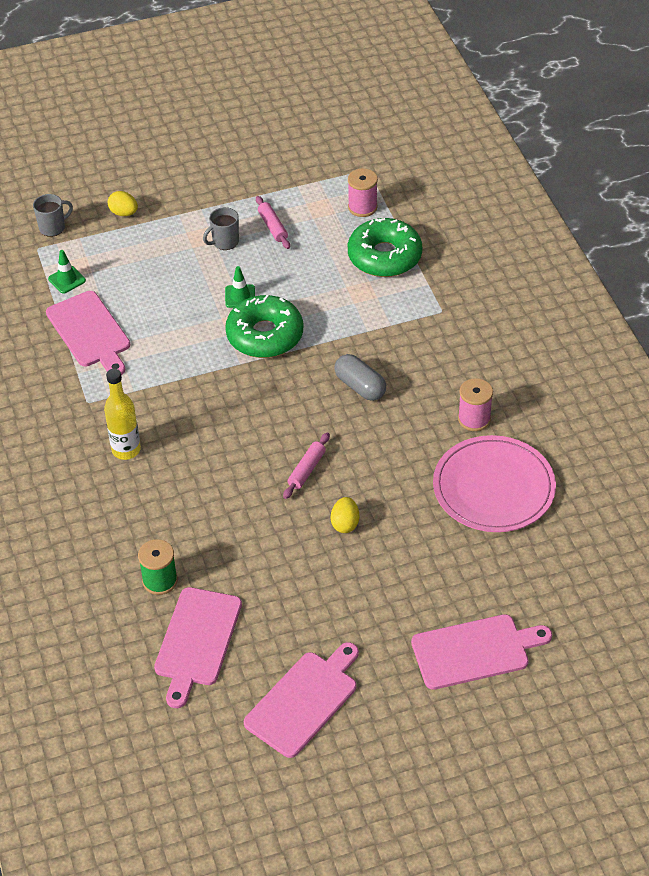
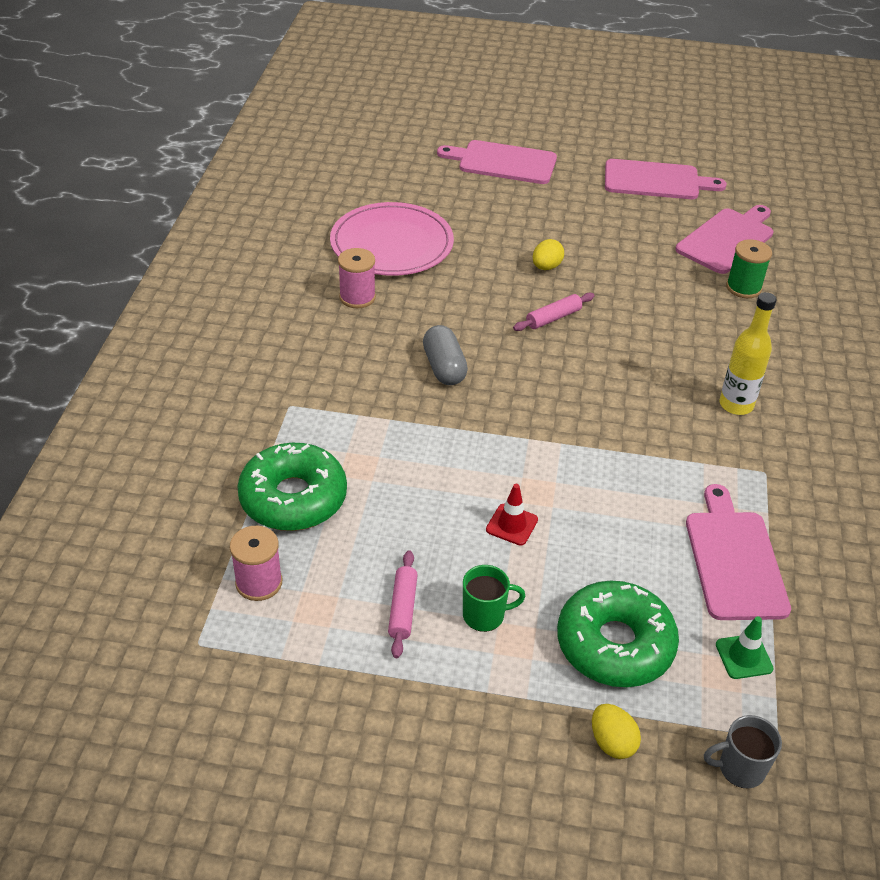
camera: 155 degrees left, 5 degrees down
(225, 242) = (485, 615): grey mug -> green mug
(240, 296) = (512, 525): green traffic cone -> red traffic cone
(265, 335) = (511, 463): green donut -> green donut (614, 644)
(304, 701) = (656, 181): pink cutting board -> pink cutting board turned 150 degrees counterclockwise

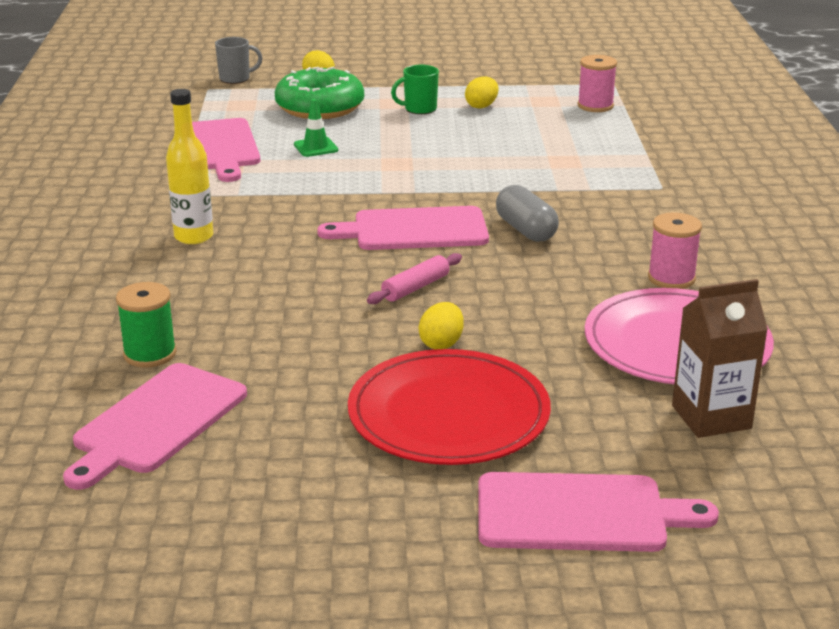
camera: 170 degrees right, 15 degrees down
(293, 498) = (606, 141): green donut -> none
(402, 609) = (481, 106): pink rolling pin -> yellow egg
(404, 197) = (711, 417): none -> brown carton
(512, 525) = (413, 146): red traffic cone -> none
(554, 220) = (448, 414): none -> red plate
(656, 181) = (272, 519): pink cutting board -> pink cutting board (414, 230)
(744, 656) = (223, 111): green traffic cone -> green traffic cone (316, 147)

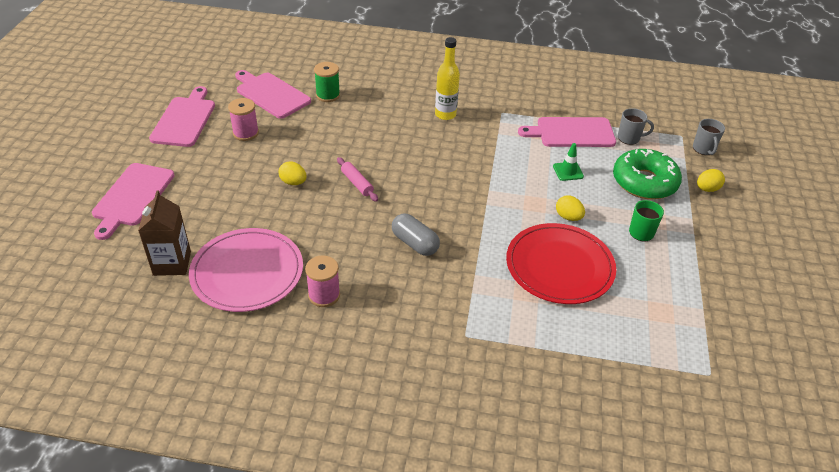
camera: 100 degrees right, 15 degrees up
(223, 115) = (629, 138): none -> grey mug
(414, 230) = (430, 194): pink cutting board -> pink cutting board (184, 120)
(448, 414) = (229, 173): red plate -> red plate (559, 266)
(481, 106) = (647, 269): yellow egg -> yellow egg (568, 217)
(525, 230) = (415, 243): grey capsule -> grey capsule turned 60 degrees clockwise
(595, 106) = (648, 344): pink spool -> pink spool (246, 133)

